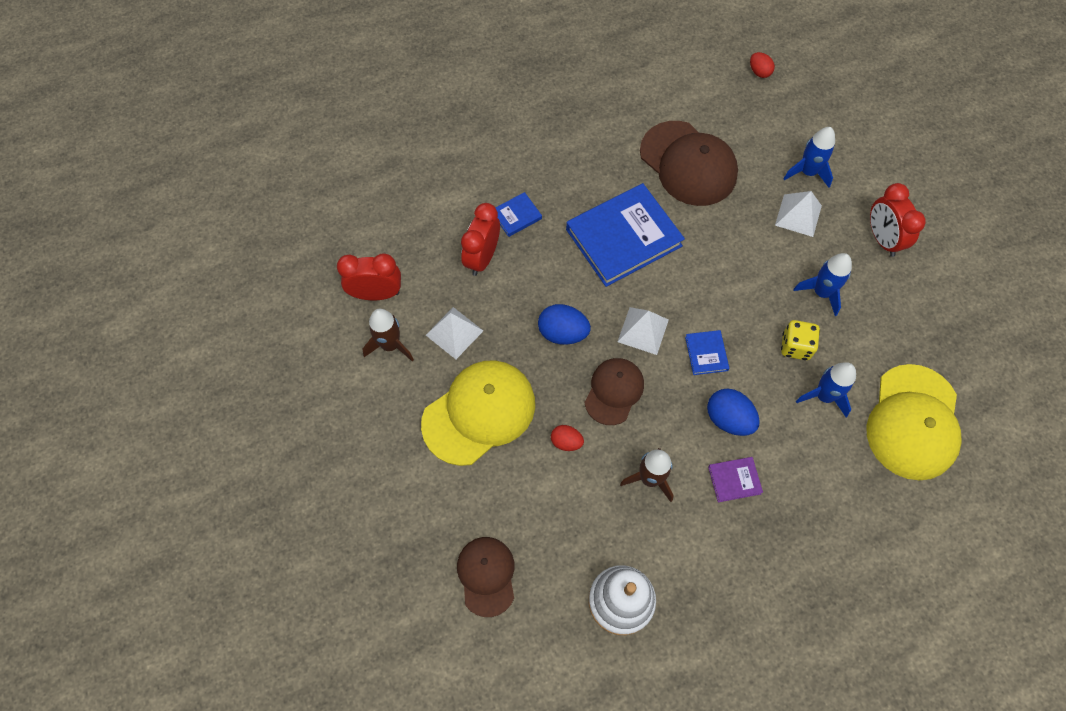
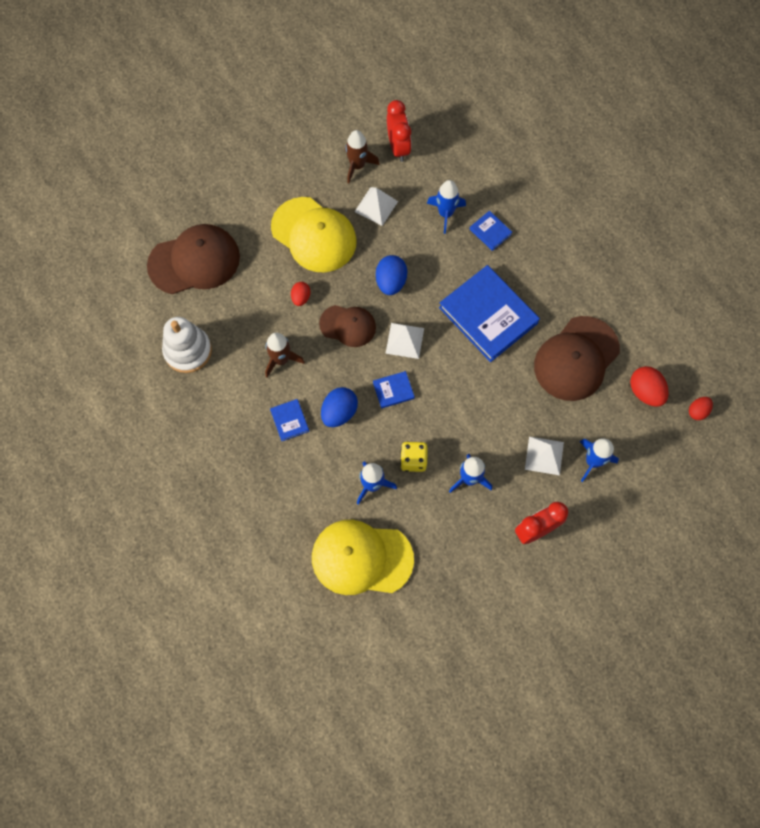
camera: 80 degrees right, 5 degrees up
(482, 258) = (445, 214): red clock -> blue rocket
(486, 575) = (194, 261): brown cap -> brown cap, size x1.66
(733, 111) = (645, 392): none -> red egg
(734, 480) = (289, 420): purple book -> blue book

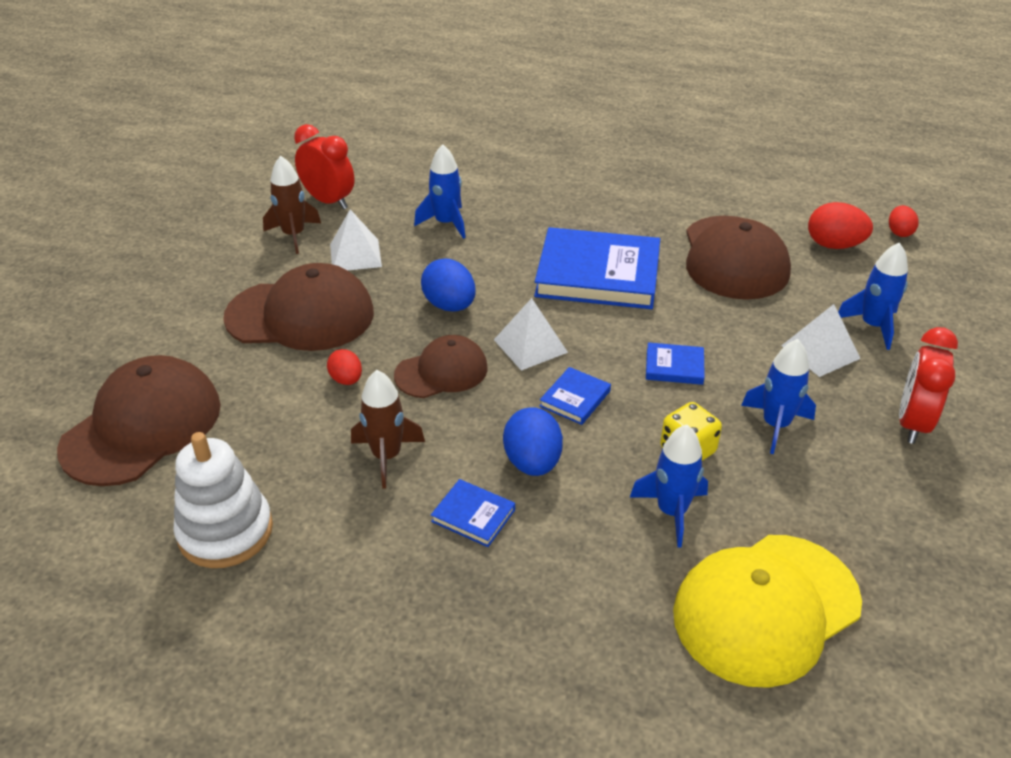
camera: 40 degrees left, 30 degrees down
(314, 235) = (301, 315): yellow cap -> brown cap
(490, 232) = (513, 213): blue book -> blue book (674, 366)

